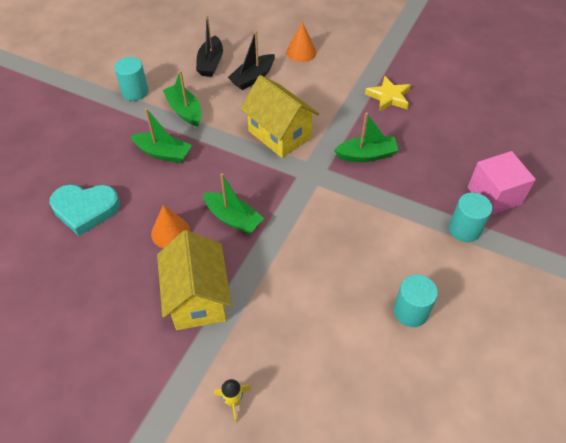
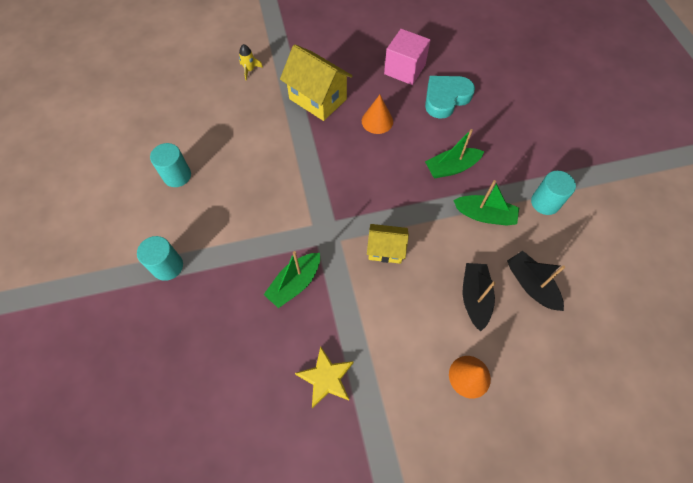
camera: 140 degrees right, 10 degrees up
(233, 218) = (347, 156): green boat -> none
(279, 134) = (385, 250): yellow house -> yellow house, size x0.60
(494, 196) = (155, 320): pink cube -> pink cube (404, 69)

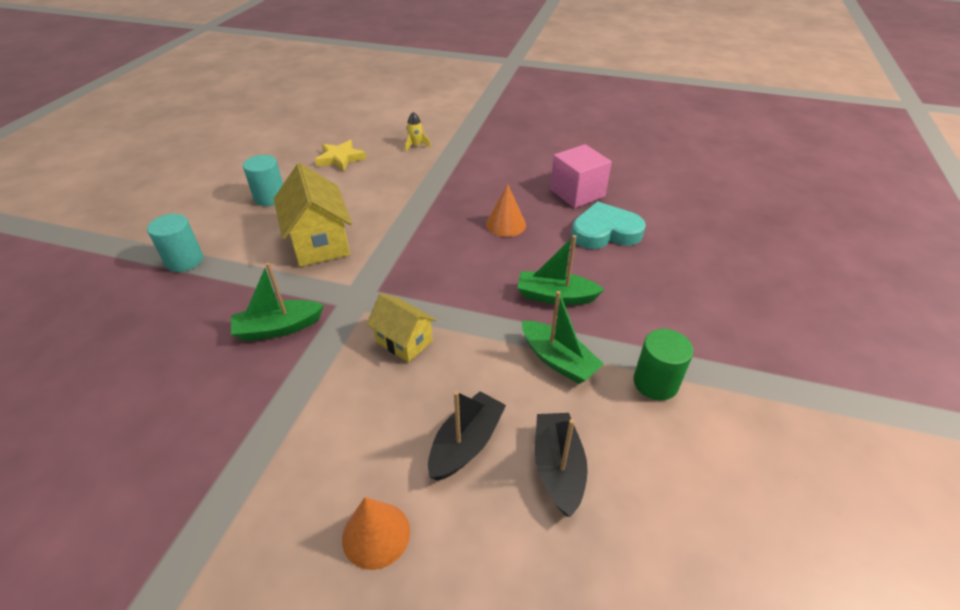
camera: 30 degrees right, 20 degrees down
(317, 99) = (459, 186): yellow house -> yellow house (319, 243)
(326, 378) = (213, 436): yellow star -> yellow star (340, 158)
(545, 202) = (655, 382): turquoise cylinder -> green cylinder

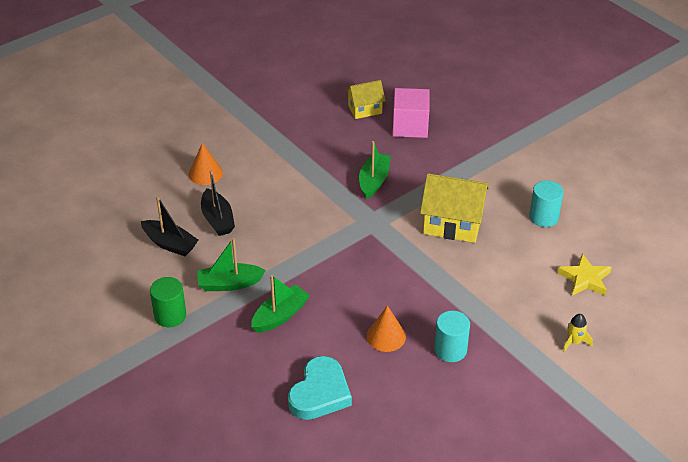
camera: 125 degrees right, 0 degrees up
(184, 261) = (485, 158): turquoise cylinder -> turquoise cylinder (450, 350)
(404, 341) = (311, 226): yellow house -> yellow house (365, 109)
(577, 193) = (390, 413): pink cube -> pink cube (410, 126)

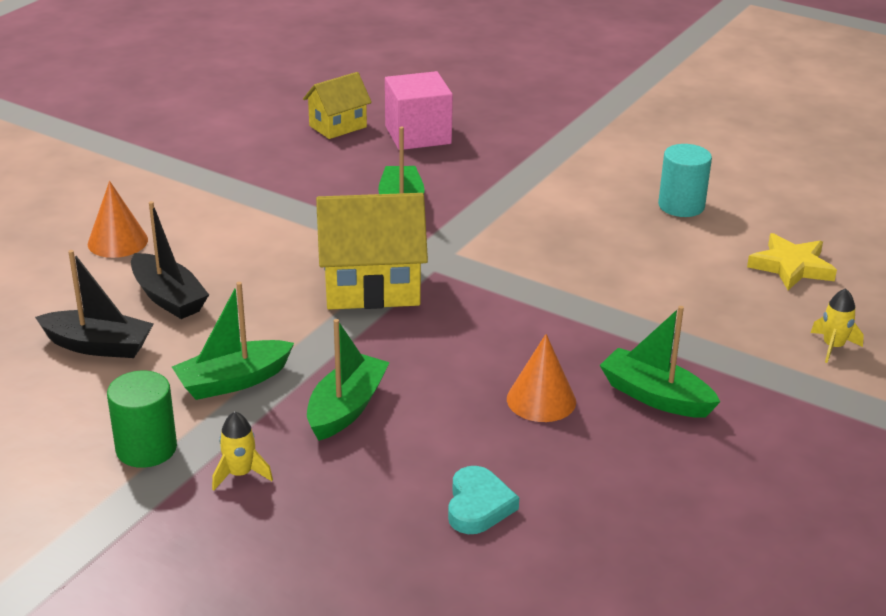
camera: 20 degrees left, 10 degrees down
(209, 343) = (240, 474): none -> yellow rocket
(320, 393) = (478, 505): turquoise heart -> turquoise heart, size x0.62
(450, 350) = (655, 396): turquoise cylinder -> green boat
(452, 224) = (554, 237): yellow house -> yellow house (371, 287)

